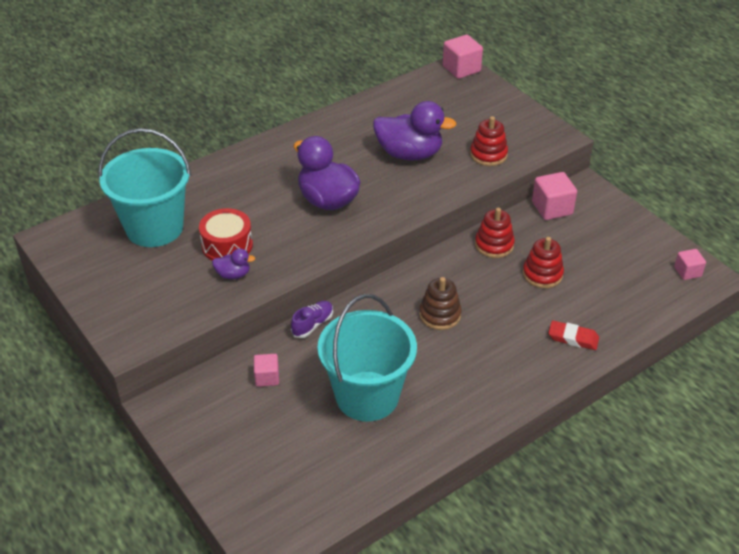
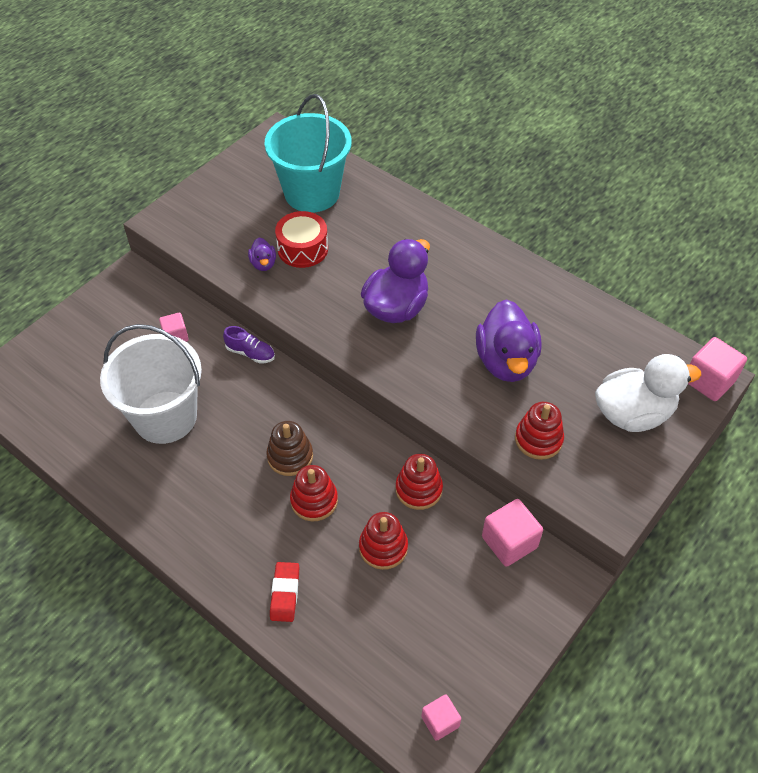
camera: 75 degrees right, 10 degrees up
(367, 396) = (165, 417): turquoise bucket -> white bucket
(479, 107) = (633, 414): none -> white duck
(489, 307) = (314, 500): none -> red stacking toy

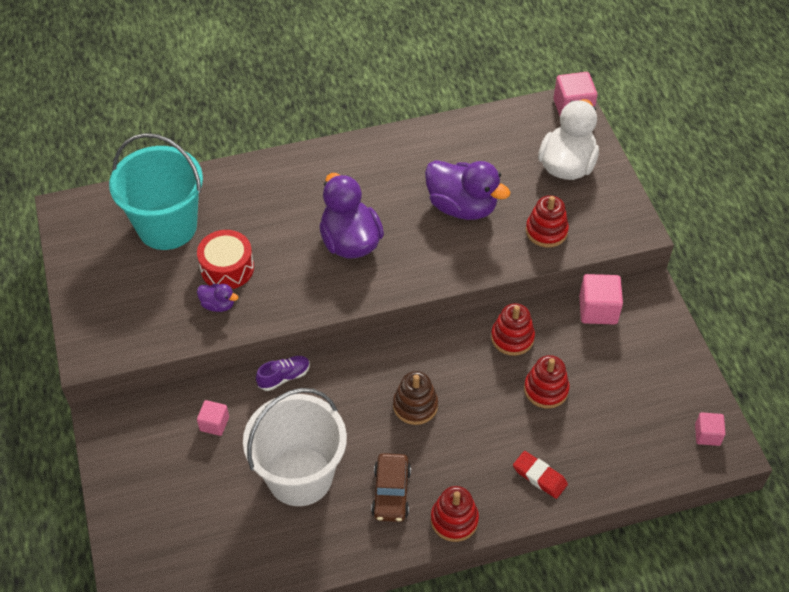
camera: 55 degrees left, 0 degrees up
(191, 488) = (391, 493): none -> brown car
(314, 500) = (470, 412): red stacking toy -> red stacking toy (454, 520)

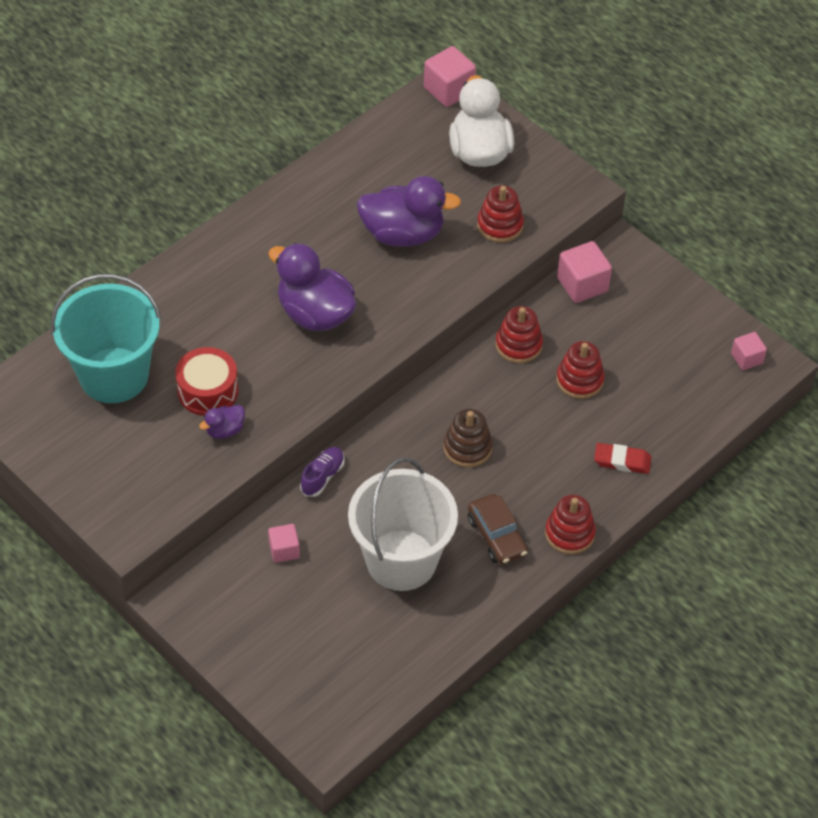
camera: 30 degrees left, 0 degrees up
(218, 305) = (224, 430): purple duck -> purple duck turned 150 degrees clockwise

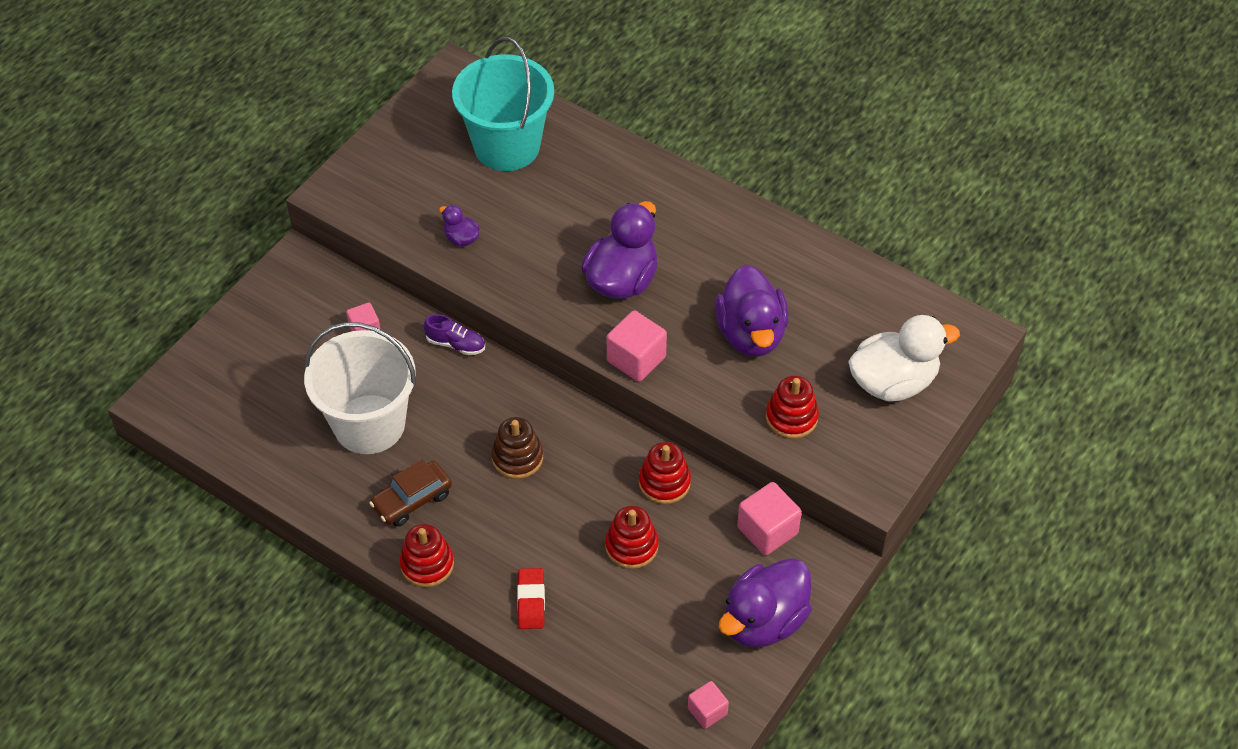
camera: 80 degrees right, 0 degrees up
(208, 391) = (505, 217): red drum -> none
(449, 90) = (976, 340): pink cube -> pink cube (636, 359)
(669, 305) = (764, 621): none -> purple duck

